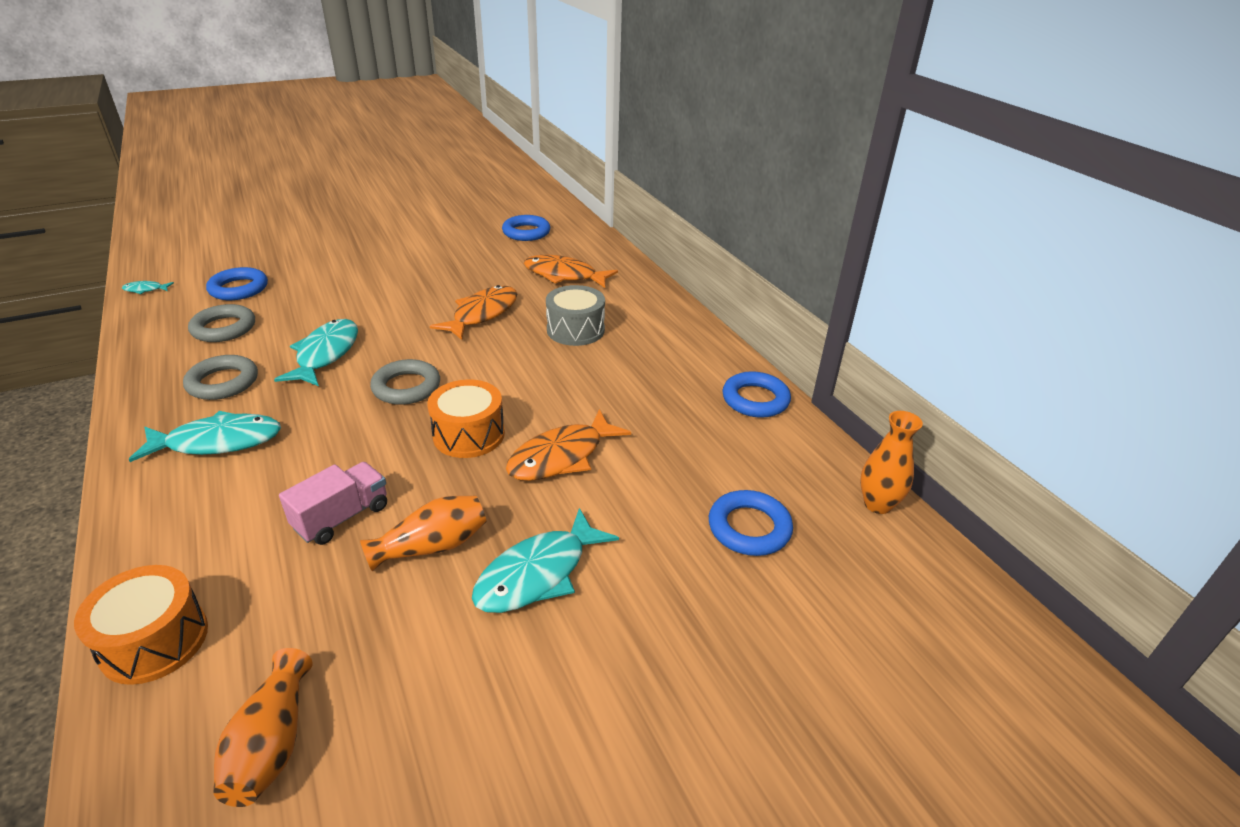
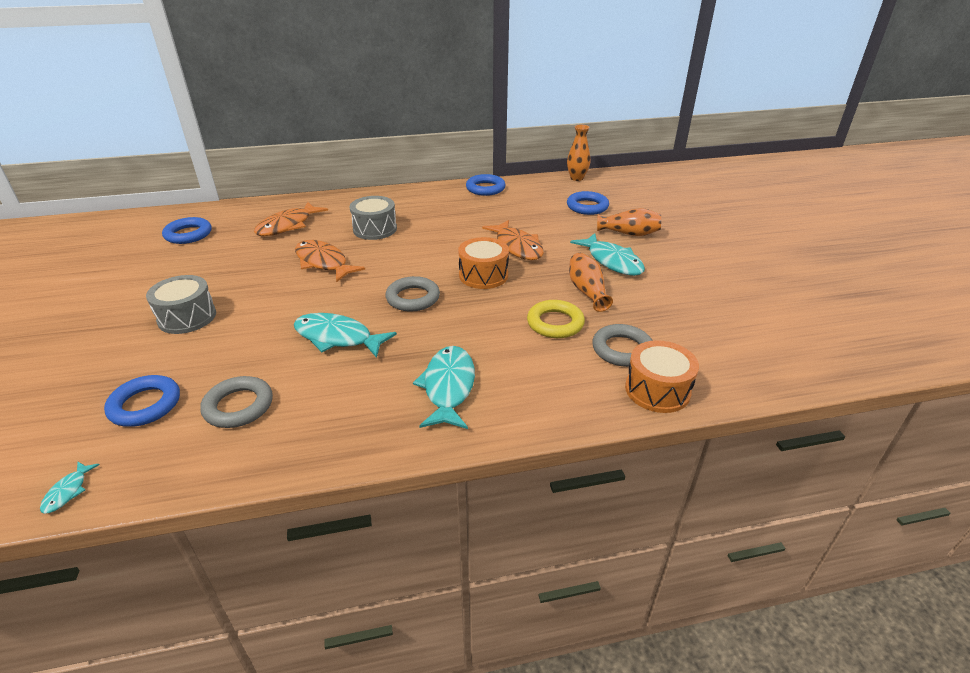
camera: 75 degrees left, 0 degrees up
(223, 382) = (352, 395): grey ring -> grey ring (622, 349)
(272, 743) = (722, 339): orange vase -> orange vase (629, 233)
(342, 517) = (555, 323): pink truck -> yellow ring
(369, 271) = (187, 317): none -> grey drum

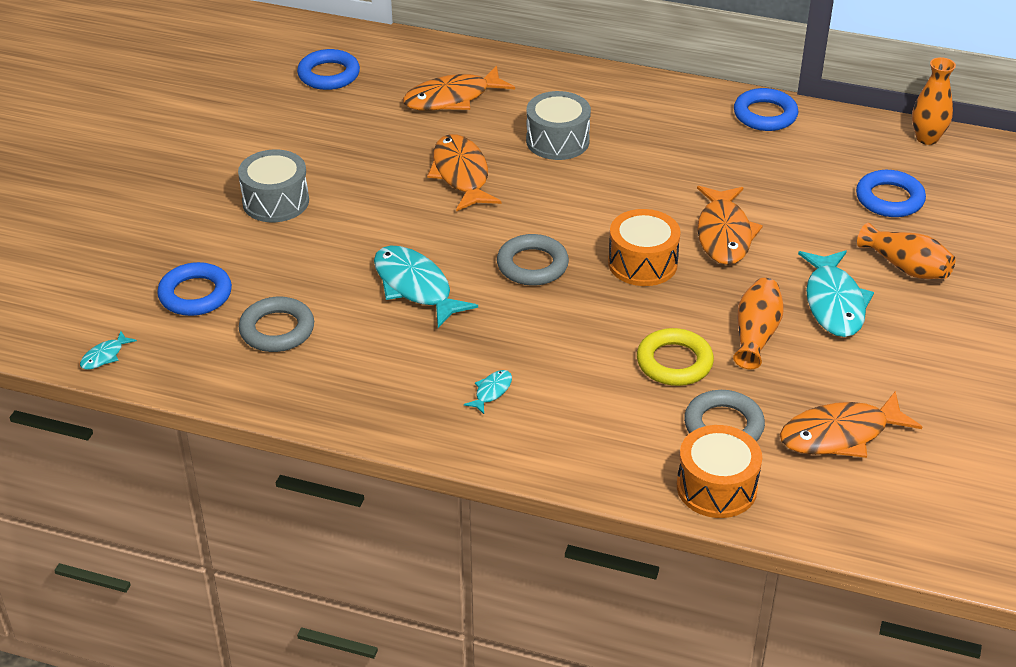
camera: 30 degrees right, 5 degrees up
(448, 387) = (491, 391): turquoise fish -> turquoise fish, size x0.46
(692, 328) = (840, 434): none -> orange fish

